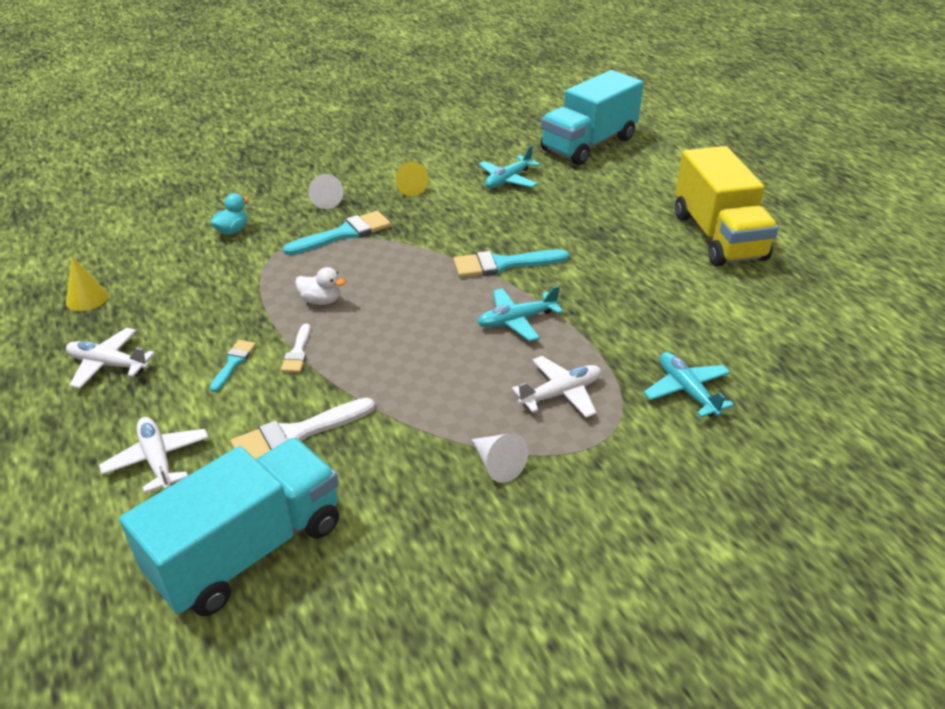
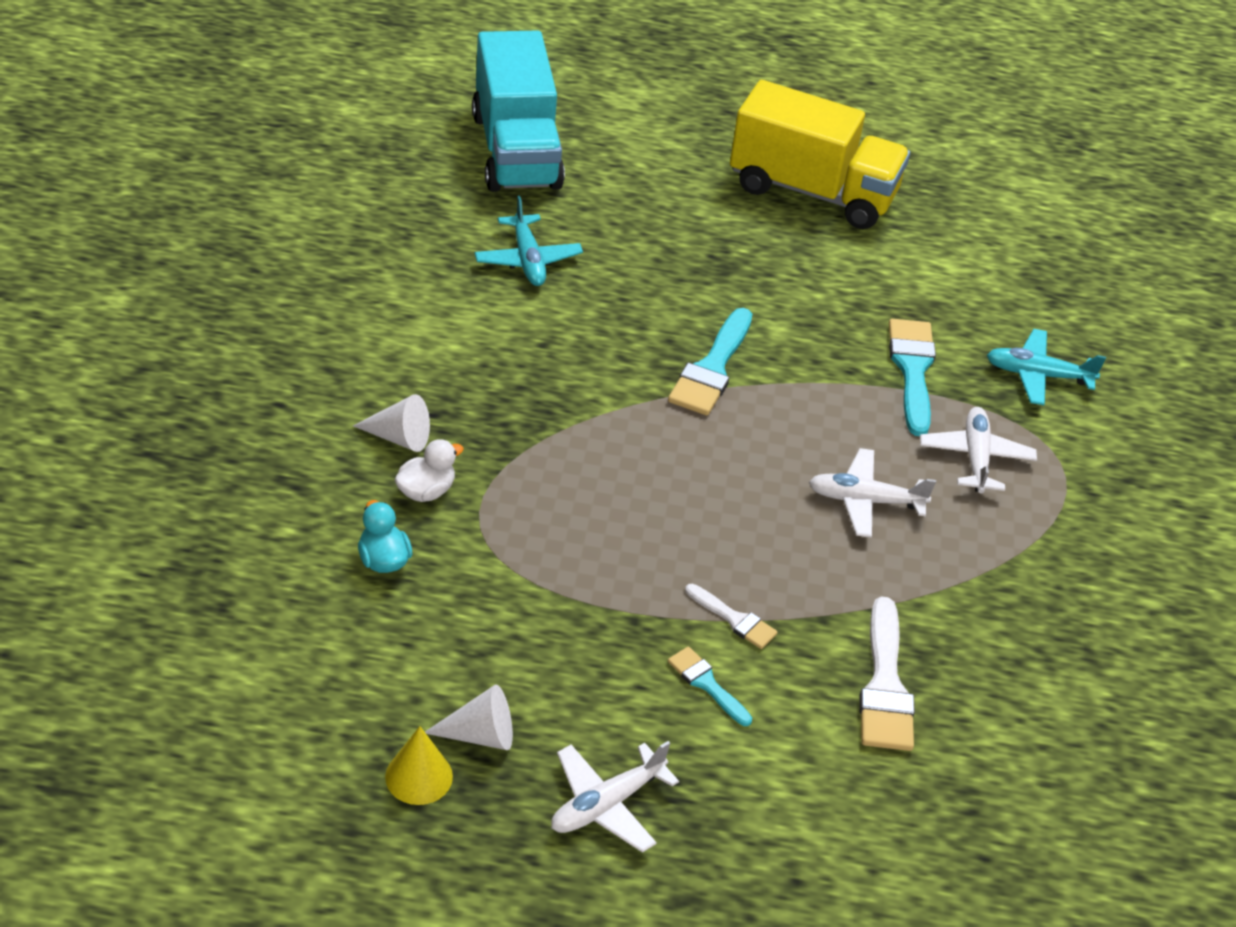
camera: 60 degrees left, 5 degrees up
(157, 460) = (839, 821): white plane -> white plane (865, 501)
(248, 550) = (1037, 798): turquoise truck -> none
(321, 301) = (644, 552): white duck -> white duck (426, 491)
(344, 234) = (507, 460): turquoise brush -> turquoise brush (912, 370)
(409, 188) = (452, 349): yellow cone -> none
(497, 464) = (1044, 559): white cone -> white cone (480, 735)
(516, 320) = (829, 419): turquoise plane -> none

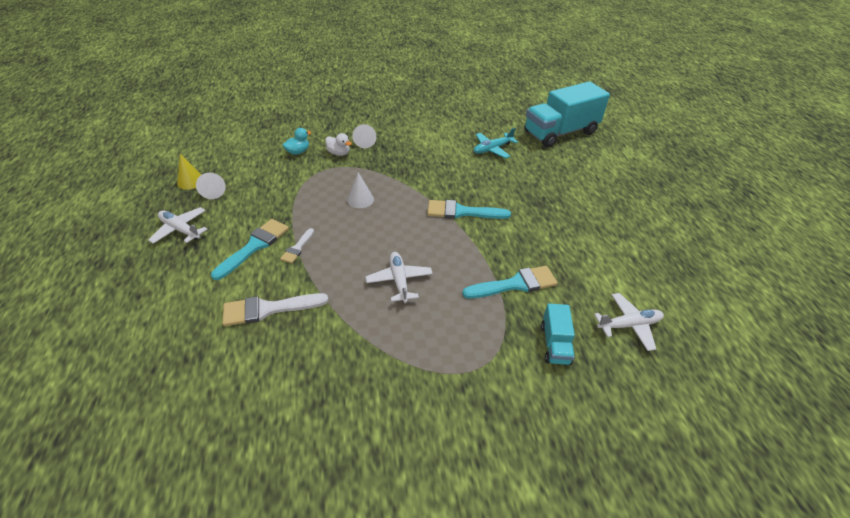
camera: 75 degrees right, 0 degrees up
(616, 496) = (360, 199): none -> white cone
(706, 684) = (254, 246): turquoise brush -> turquoise brush, size x1.78
(812, 191) = (628, 222): yellow truck -> none
(975, 458) = (460, 323): white plane -> white plane (629, 325)
(1037, 375) = (555, 344): turquoise plane -> turquoise truck

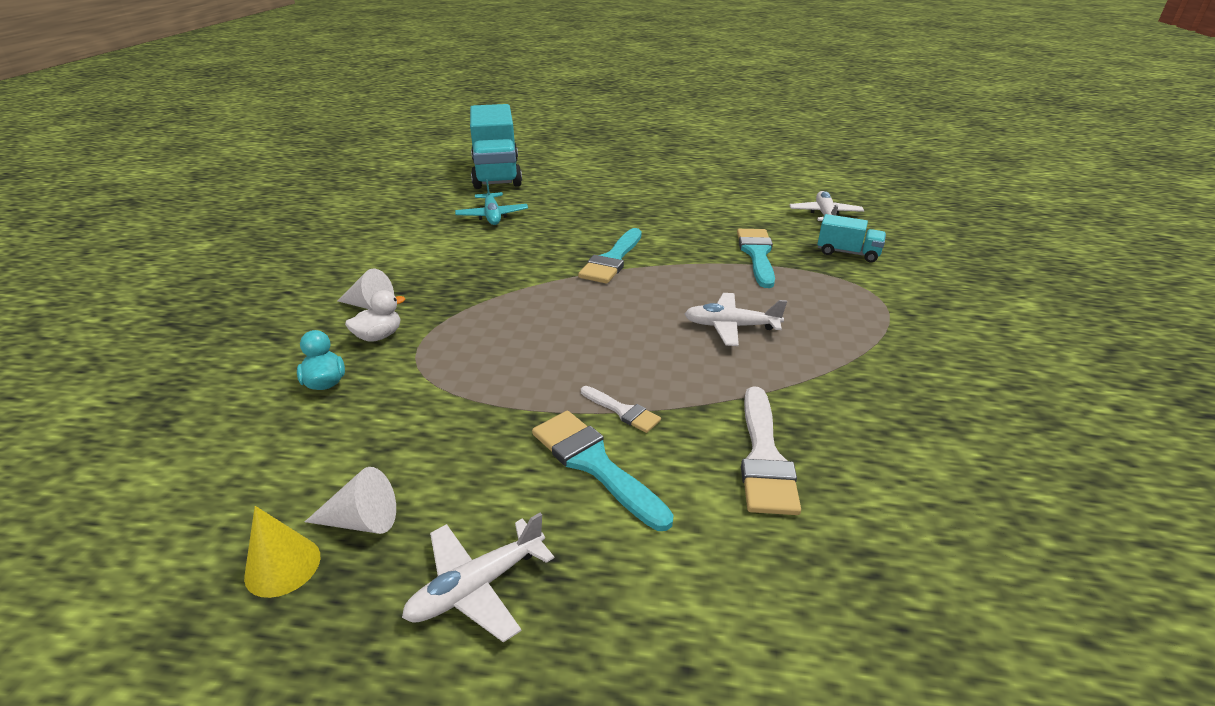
camera: 70 degrees left, 10 degrees down
(360, 199) = (531, 332): white cone -> none

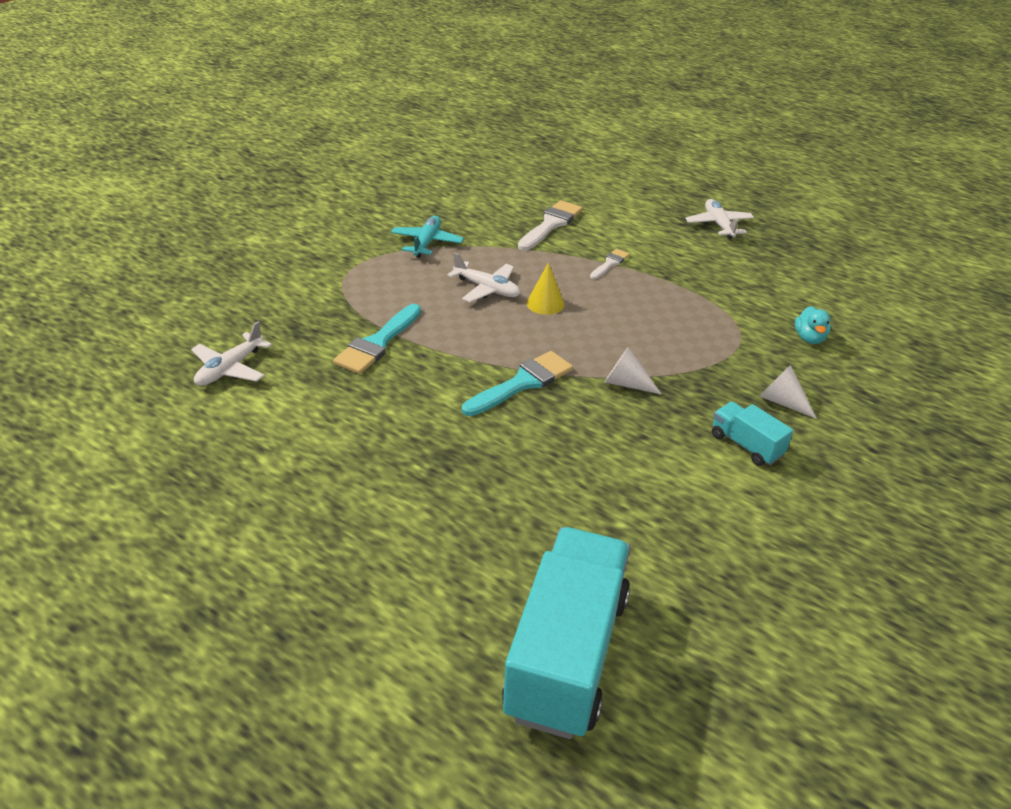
camera: 155 degrees left, 5 degrees up
(283, 566) = (809, 254): yellow cone -> yellow cone (545, 303)
(362, 521) = (773, 259): white cone -> white cone (626, 383)
(379, 336) = (771, 365): white duck -> none
(477, 586) = (718, 225): white plane -> white plane turned 90 degrees counterclockwise
(492, 216) = (620, 513): turquoise plane -> turquoise plane (427, 243)
(594, 464) = (643, 246): turquoise brush -> none
(623, 411) = (610, 263): white brush -> white brush turned 60 degrees clockwise
(847, 253) = (295, 317): turquoise truck -> turquoise truck (746, 445)

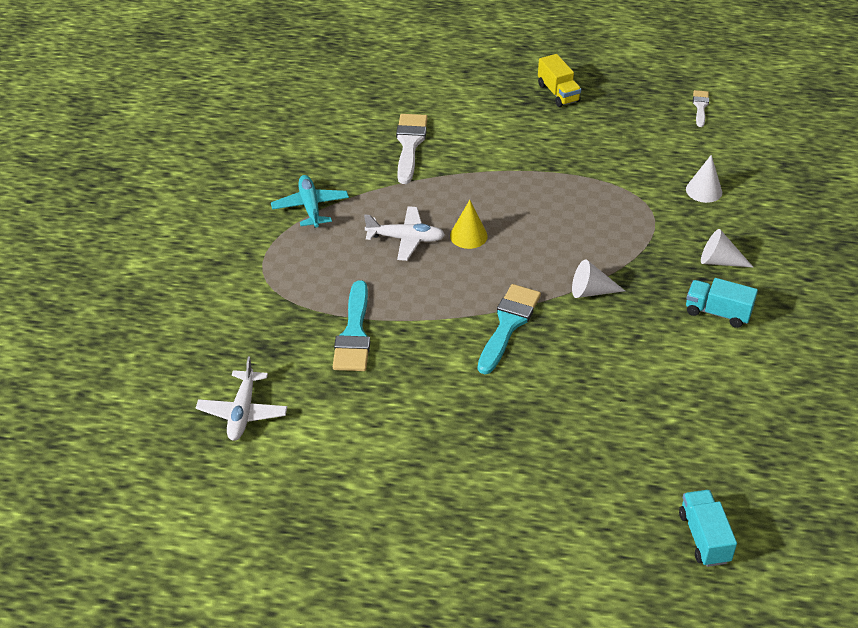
camera: 25 degrees left, 5 degrees up
(566, 654) = (704, 537): turquoise truck -> turquoise truck, size x0.47
(610, 263) = (493, 171): white brush -> white brush (700, 106)
(718, 225) = (558, 93): white plane -> yellow truck
(809, 338) = (704, 190): turquoise duck -> white cone

